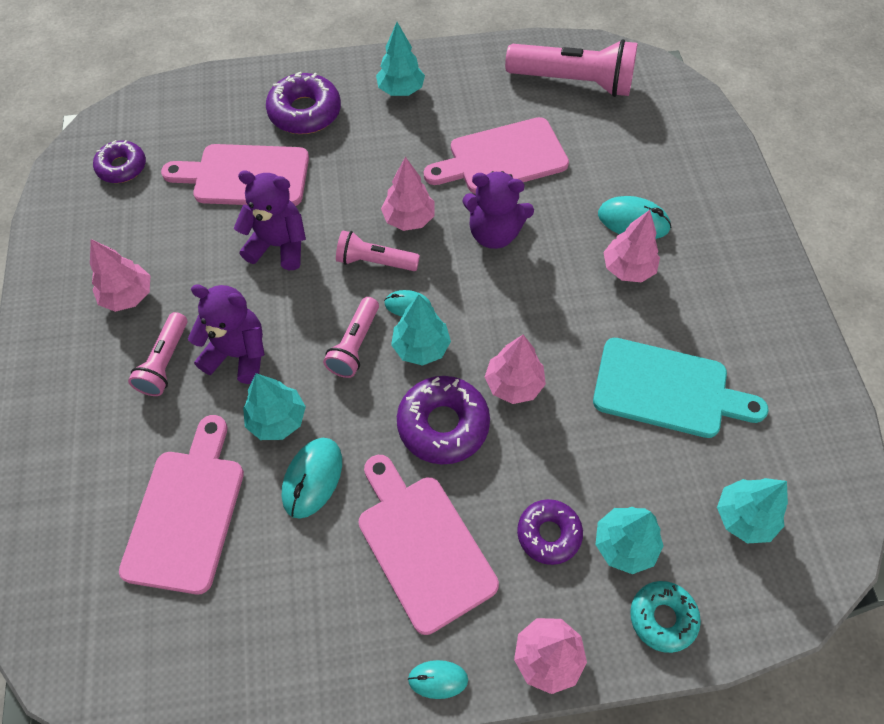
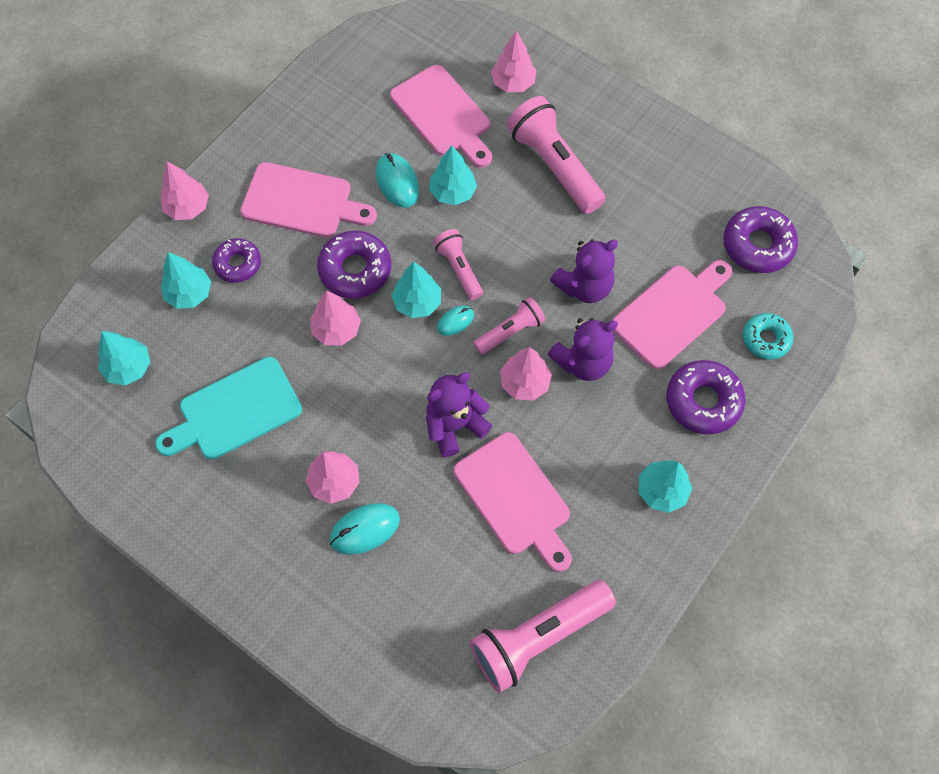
camera: 135 degrees right, 5 degrees up
(122, 167) = (757, 245): purple donut -> purple donut, size x1.52
(128, 296) = (628, 178): pink tree -> pink tree (513, 83)
(165, 362) = (554, 165): pink flashlight -> pink flashlight, size x1.78
(238, 354) = (520, 204): purple teddy bear -> purple teddy bear (583, 362)
(438, 679) = (235, 155): turquoise mouse -> none
(502, 158) = (515, 498): pink cutting board -> pink cutting board turned 120 degrees clockwise
(662, 618) = (139, 274): turquoise donut -> turquoise donut (765, 339)

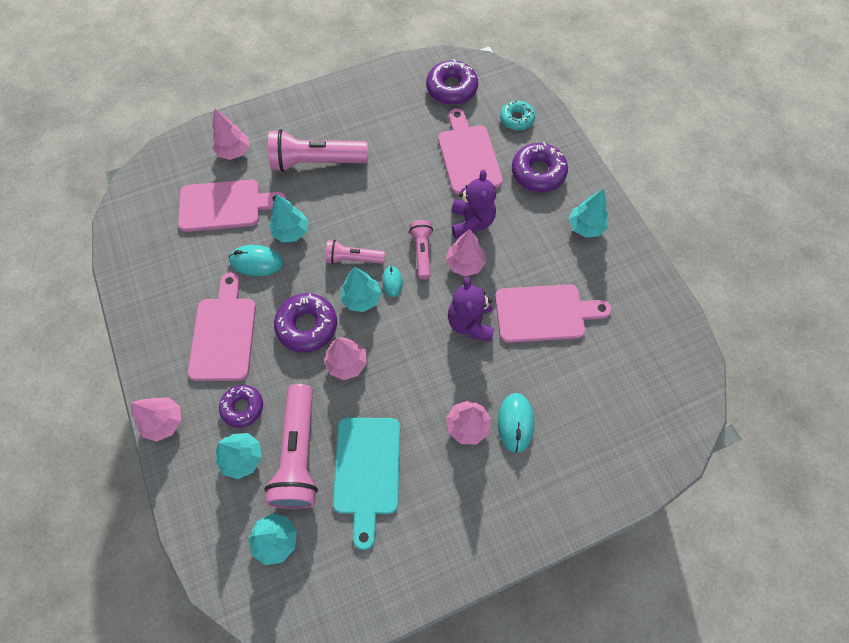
camera: 60 degrees left, 0 degrees up
(302, 201) = (223, 334): pink cutting board -> pink cutting board turned 45 degrees counterclockwise
(538, 637) = (648, 350): pink flashlight -> pink flashlight (298, 454)
(584, 286) = (418, 193): purple teddy bear -> none

